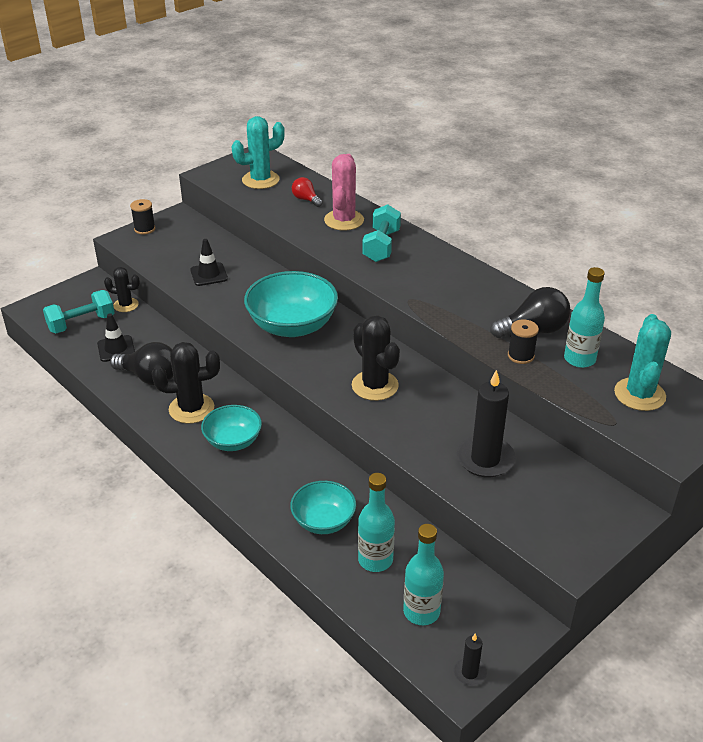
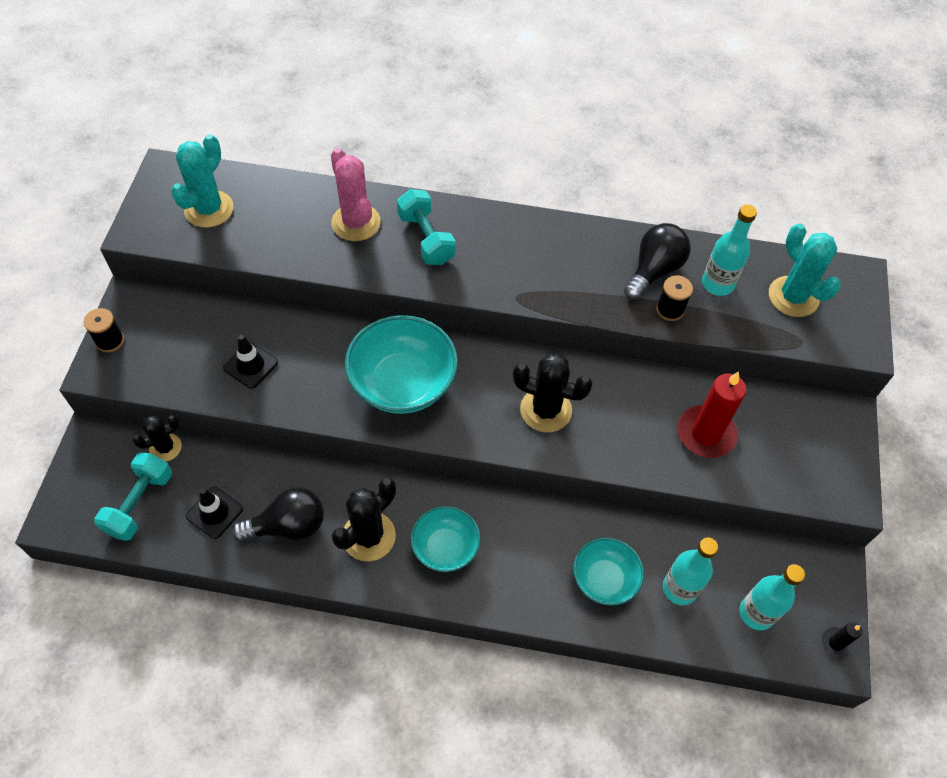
camera: 40 degrees left, 20 degrees up
(306, 199) = (288, 213): red light bulb -> none
(485, 459) = (705, 433): black candle -> red candle

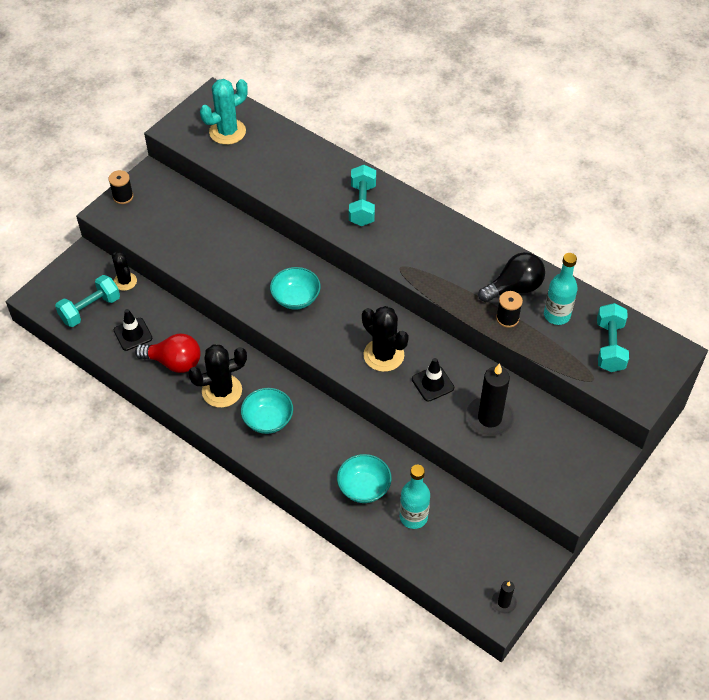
camera: 30 degrees right, 5 degrees down
(165, 447) = (125, 281): black cactus -> black cactus turned 60 degrees clockwise
(250, 365) = (202, 247): black traffic cone -> black traffic cone (432, 383)
(288, 526) = (174, 362): black light bulb -> red light bulb
(356, 223) = (320, 176): pink cactus -> none
(403, 383) = (296, 298): turquoise bowl -> turquoise bowl, size x0.60
(705, 433) = (489, 418): red candle -> black candle
(756, 613) = (458, 557): turquoise bottle -> none
(793, 297) = (610, 346): turquoise cactus -> turquoise dumbbell

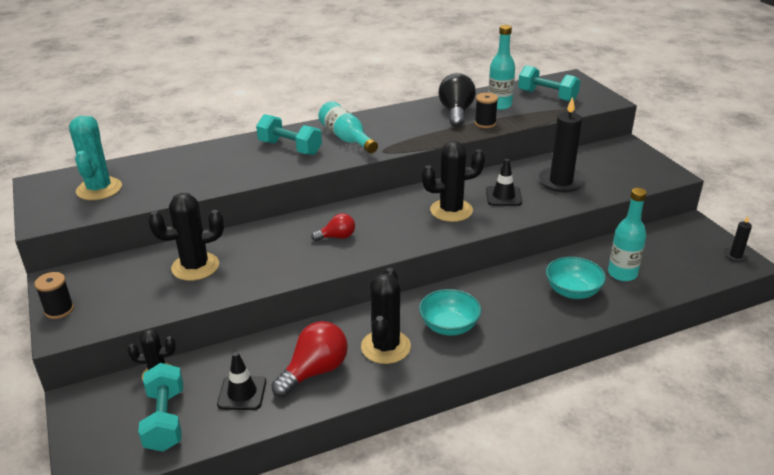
camera: 60 degrees left, 20 degrees down
(208, 236) = (195, 267): none -> black cactus
(296, 298) = (337, 237): turquoise bowl -> red light bulb
(405, 232) = (346, 138): none -> turquoise bottle

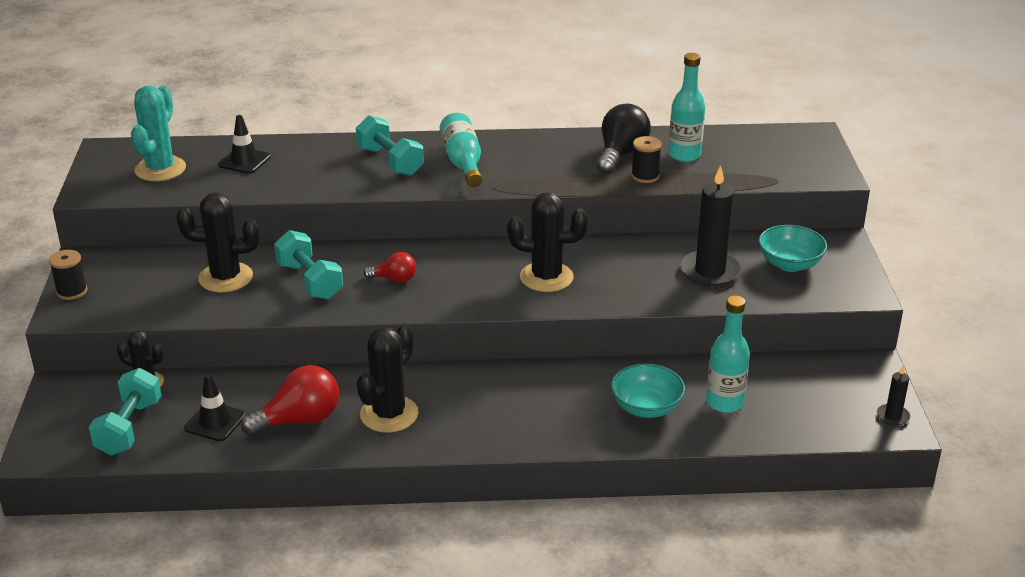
camera: 20 degrees right, 0 degrees up
(449, 326) = (473, 410): turquoise bowl -> turquoise bowl (789, 264)
(503, 196) = (623, 274): black traffic cone -> black traffic cone (244, 161)
(547, 96) = (758, 154): turquoise dumbbell -> turquoise dumbbell (310, 281)

